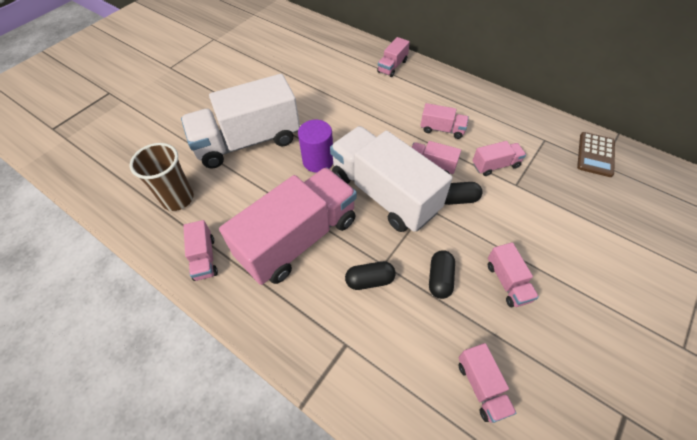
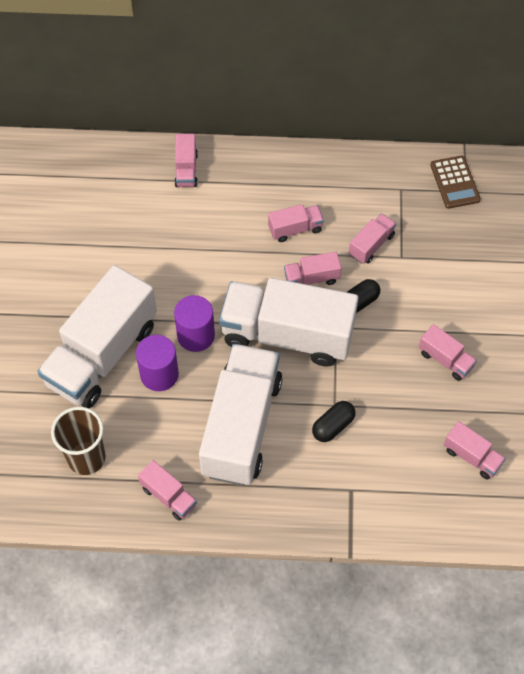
camera: 35 degrees left, 5 degrees up
(272, 172) = (159, 374): none -> purple cylinder
(298, 239) = (241, 426): pink truck -> white truck
(440, 279) = (390, 389): black capsule -> none

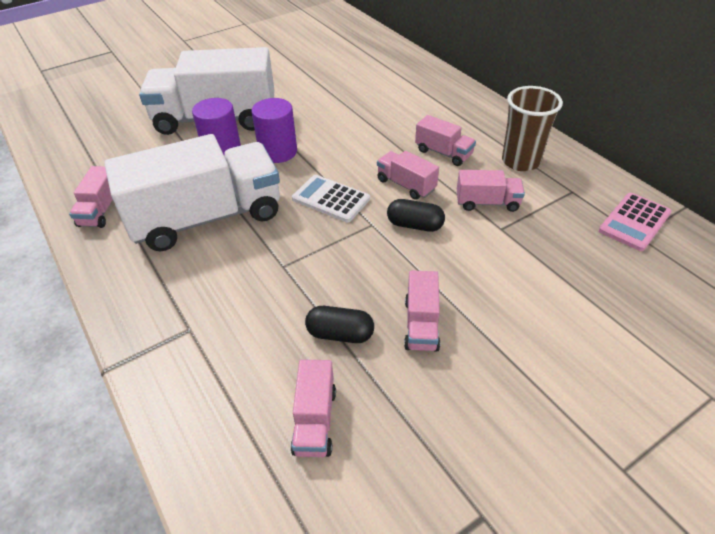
camera: 55 degrees right, 15 degrees down
(86, 458) = (112, 153): brown cup -> brown cup (520, 161)
(186, 170) = (424, 81): pink truck -> none
(287, 335) = (331, 199): white truck -> white calculator
(333, 426) = (257, 277): black capsule -> black capsule (340, 334)
(455, 182) = (634, 222): brown calculator -> pink calculator

